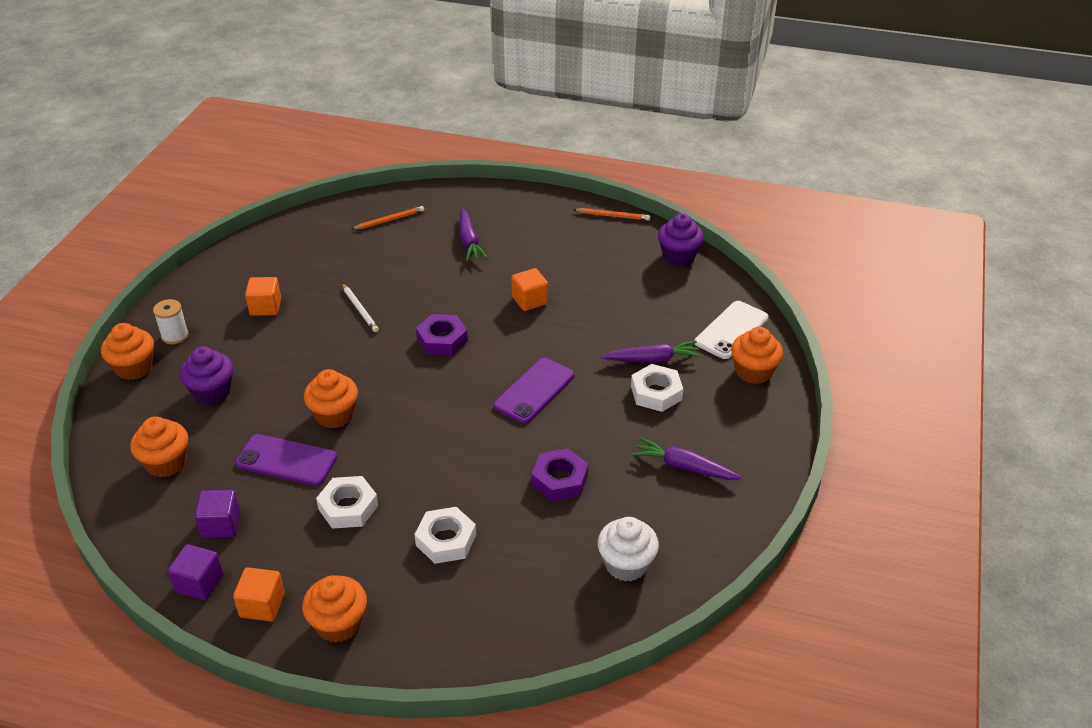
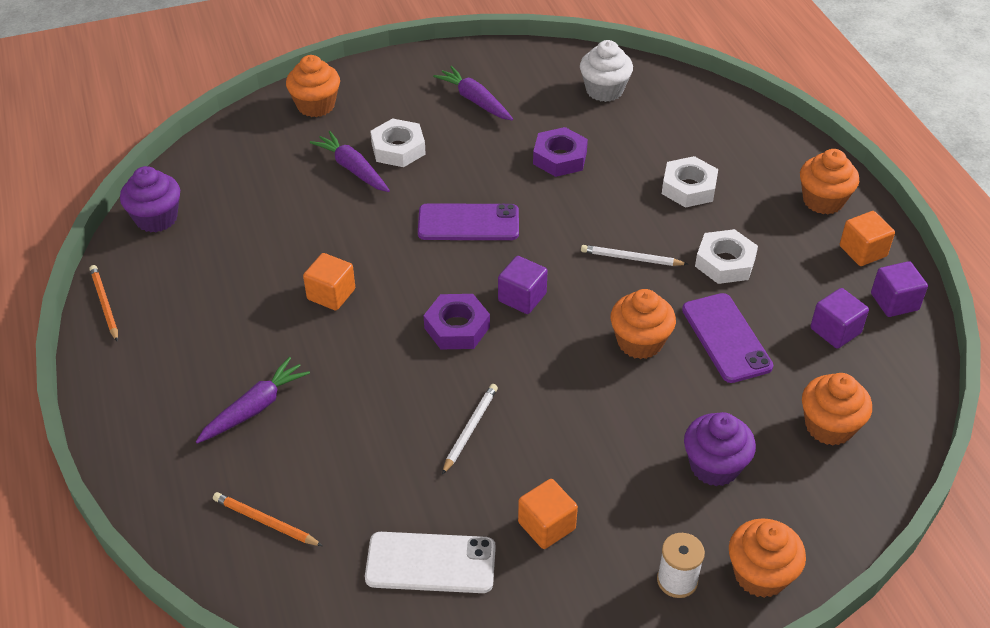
camera: 125 degrees left, 5 degrees up
(409, 456) = (631, 258): none -> white pencil
(435, 381) = (522, 297): none -> purple cube
(684, 467) = (475, 100): purple carrot -> purple carrot turned 150 degrees clockwise
(731, 330) = (263, 138): white phone -> white phone (430, 563)

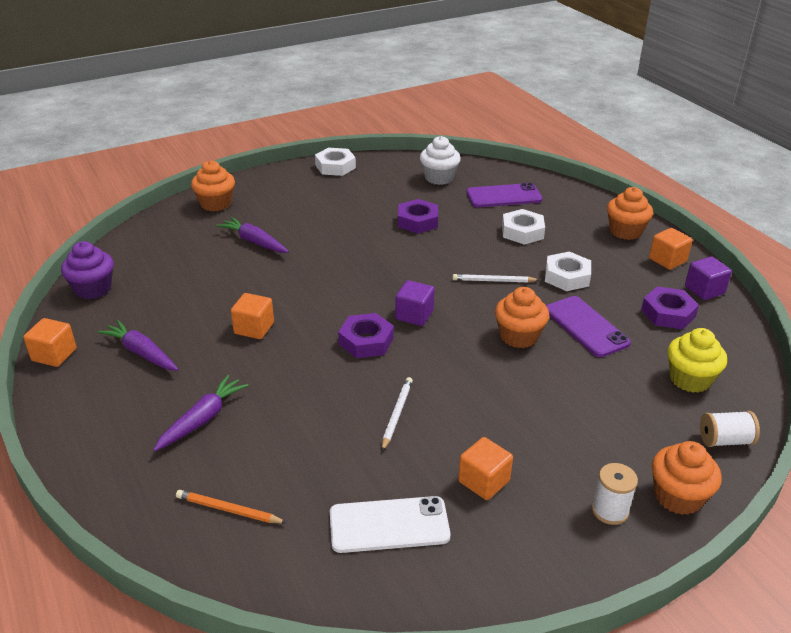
camera: 10 degrees left, 10 degrees down
(105, 304) = (54, 355): orange pencil -> orange cube
(398, 149) = (288, 226): white nut -> white nut (335, 166)
(468, 223) = (357, 269): purple phone -> purple phone (504, 196)
(475, 100) = (341, 191): purple carrot -> purple carrot (141, 353)
(714, 466) = (609, 418): purple cupcake -> none
(829, 426) = (690, 379): orange cupcake -> yellow cupcake
(835, 331) = (668, 313): purple cube -> purple nut
(841, 512) = (725, 440): none -> white spool

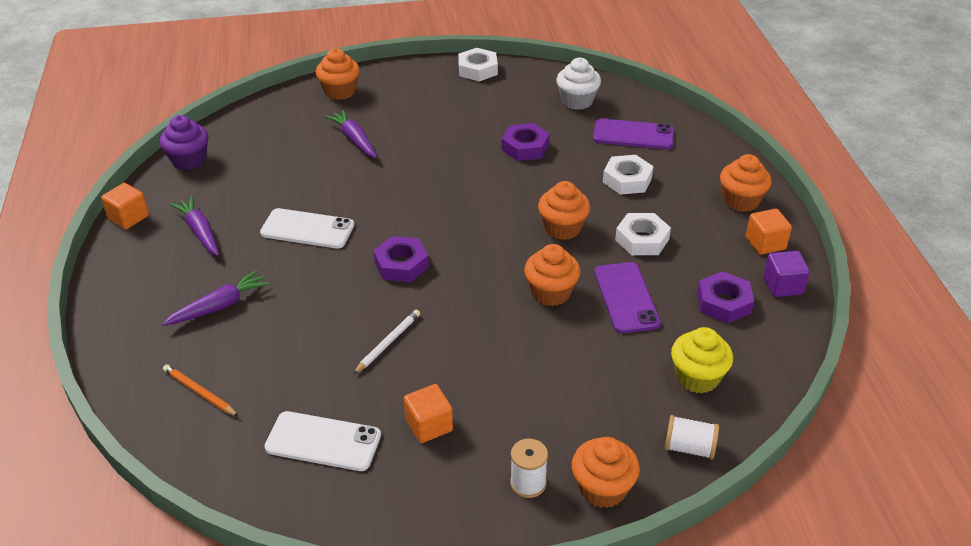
camera: 20 degrees right, 5 degrees up
(254, 328) = (307, 229): orange cube -> white phone
(414, 315) = (462, 248): purple cube -> none
(493, 281) = (562, 228): white pencil -> orange cupcake

